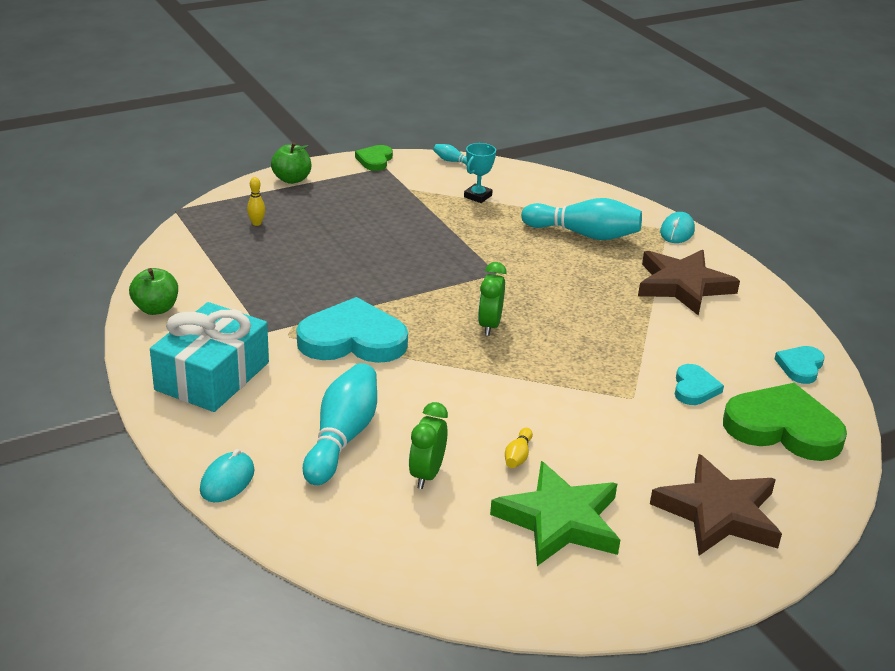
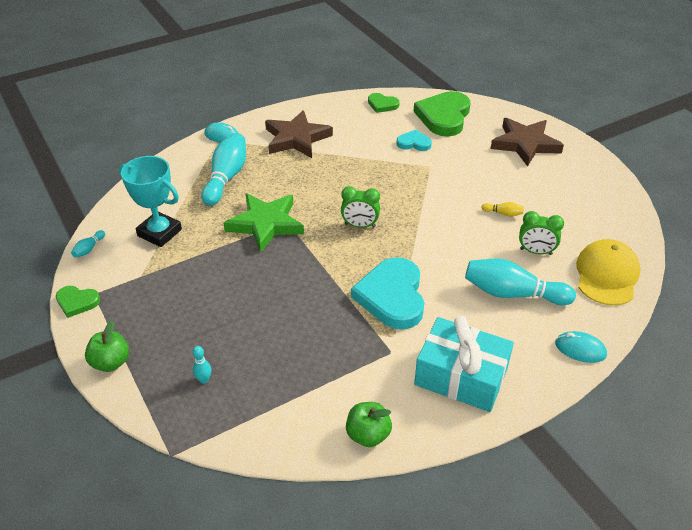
camera: 90 degrees left, 10 degrees up
(256, 223) = (204, 380): yellow bowling pin -> turquoise bowling pin
(367, 540) = (606, 275): none -> yellow cap
(478, 196) = (159, 233): turquoise trophy -> turquoise trophy, size x1.74
(559, 520) = (555, 198): green star -> green star (265, 224)
(800, 366) = (382, 105): turquoise heart -> green heart

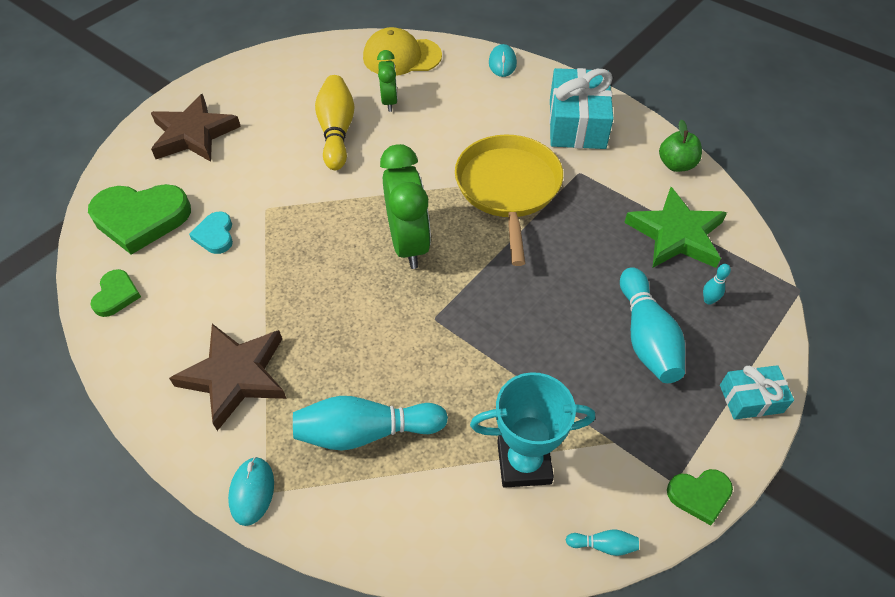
camera: 110 degrees left, 10 degrees up
(77, 302) = (699, 495): green heart -> green heart turned 90 degrees clockwise
(111, 362) = (751, 398): green apple -> turquoise gift
(159, 233) = (524, 463): turquoise trophy -> turquoise trophy turned 75 degrees clockwise
(265, 224) = (448, 340): green star -> green star (676, 234)
(360, 225) = (409, 244): green clock -> green clock, size x1.76
(392, 296) = (508, 188): turquoise heart -> yellow pan
(503, 213) = (337, 132): yellow bowling pin -> yellow bowling pin, size x2.35
(512, 293) = (457, 108): turquoise bowling pin -> turquoise bowling pin (646, 337)

